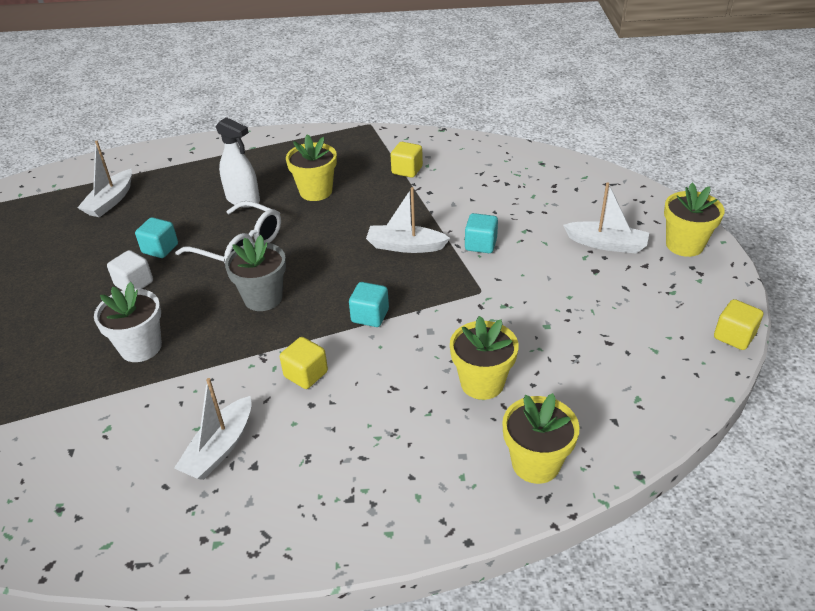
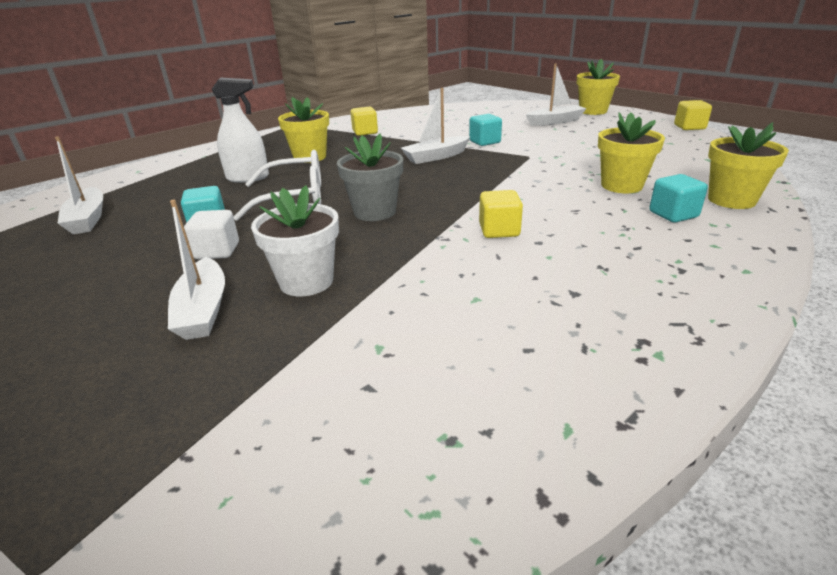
camera: 40 degrees left, 10 degrees down
(220, 448) = (523, 299): white boat -> white boat (203, 310)
(370, 316) = (481, 189): turquoise cube -> turquoise cube (673, 214)

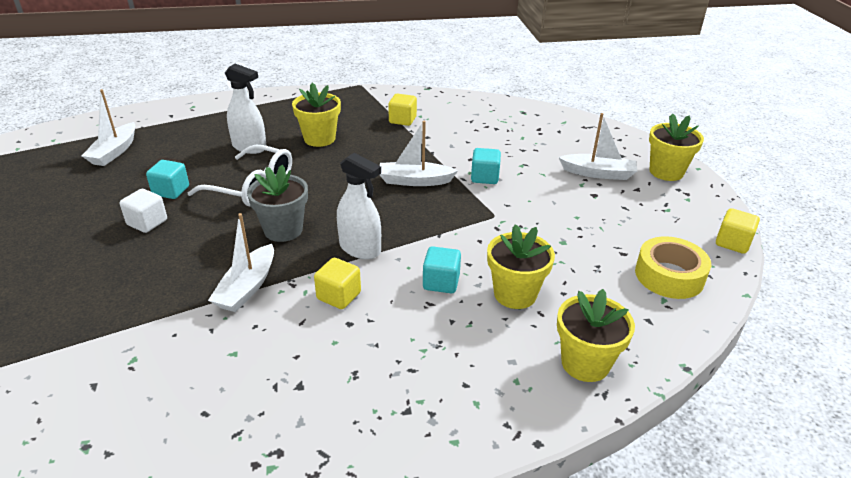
camera: 30 degrees right, 5 degrees up
(203, 310) = (86, 274): white boat -> white boat (247, 287)
(306, 281) = (161, 280): white flower pot -> none
(463, 201) = (360, 249): none -> white spray bottle
(673, 214) = (501, 351): turquoise cube -> turquoise cube (441, 282)
(688, 149) = (669, 276): none -> yellow tape

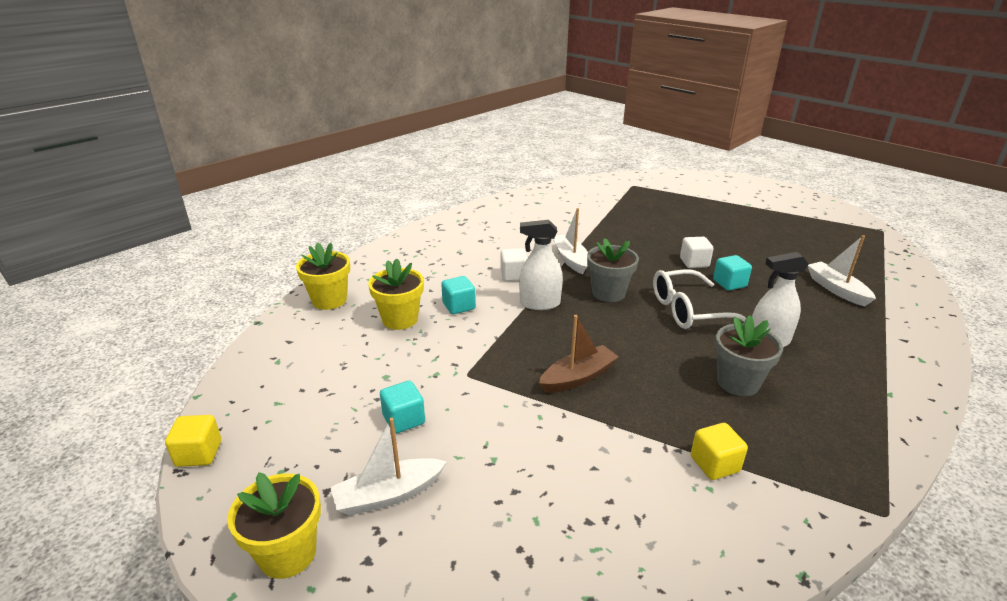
camera: 145 degrees right, 5 degrees down
(319, 139) = (738, 383): yellow flower pot -> grey flower pot
(339, 296) = (513, 275): yellow cube -> white cube
(414, 181) = (578, 377): white boat -> brown boat
(484, 177) = (517, 416): turquoise cube -> turquoise cube (404, 419)
(669, 276) = (273, 384): yellow tape -> none

